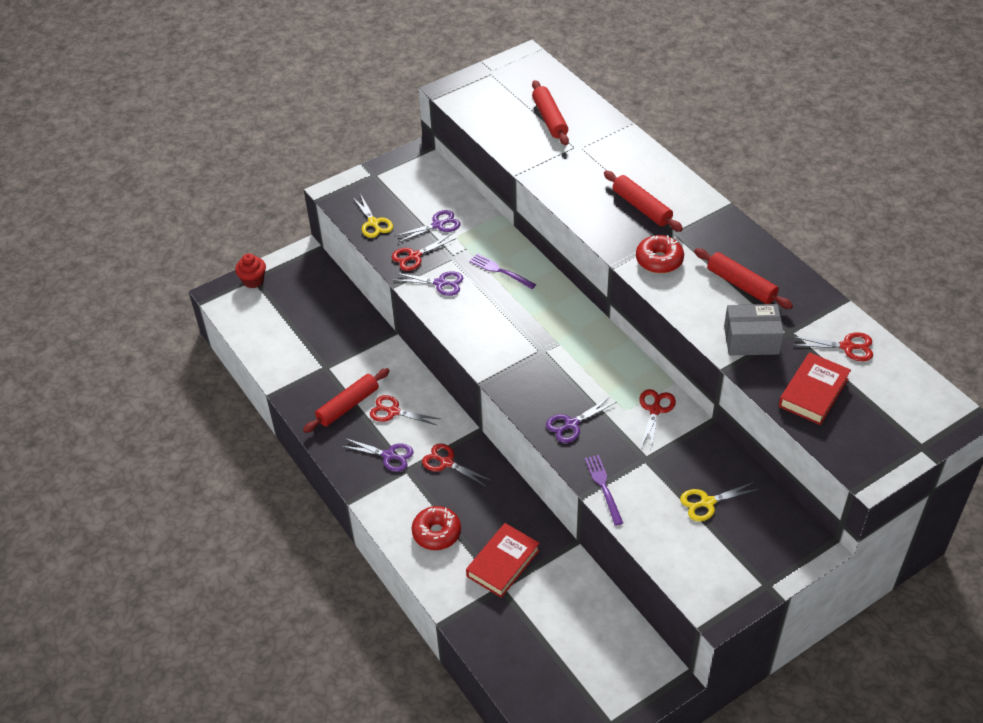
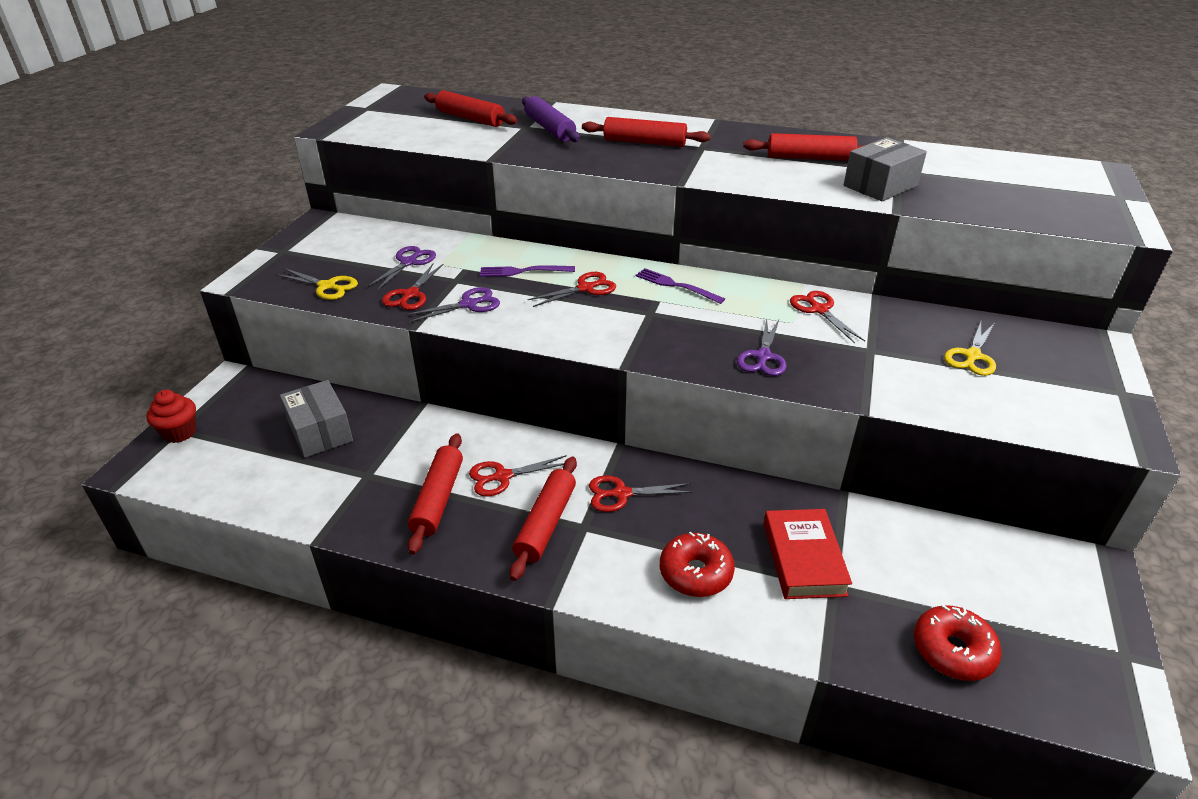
camera: 40 degrees left, 10 degrees down
(323, 322) = (320, 432): none -> grey box
(389, 456) = (546, 524): purple scissors -> red rolling pin
(592, 158) = (550, 129): none -> purple rolling pin
(603, 486) = (869, 392): purple fork -> purple fork (675, 285)
(659, 260) = (716, 167): red donut -> red donut (952, 651)
(813, 392) = (987, 197): red book -> none
(847, 347) = (954, 163): red scissors -> red scissors (585, 288)

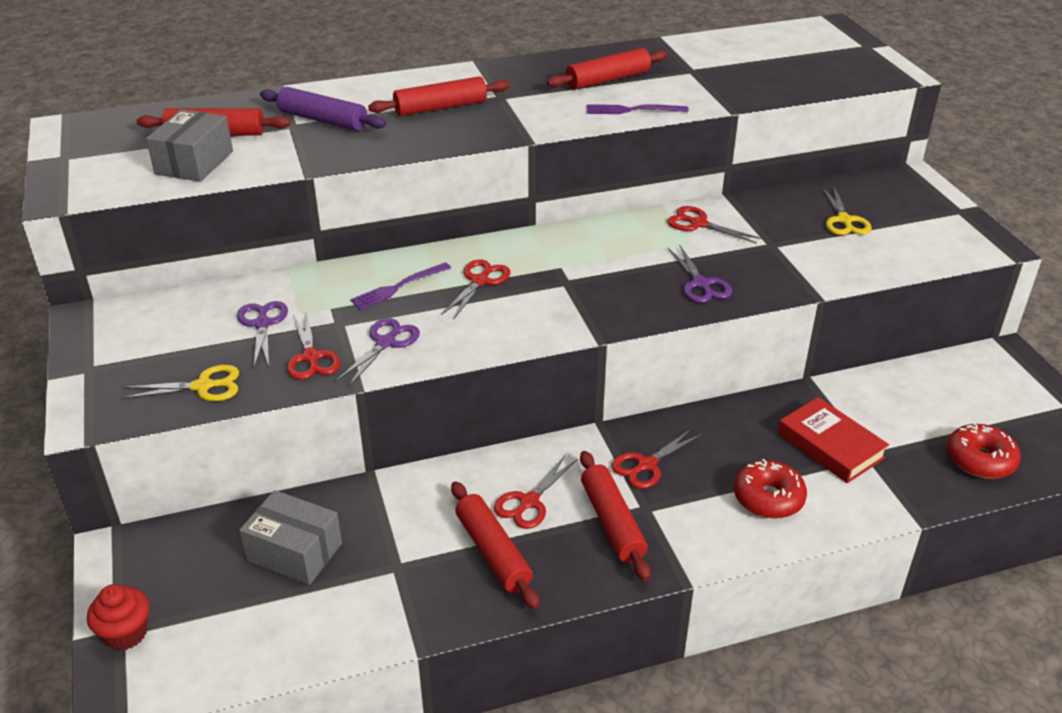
camera: 35 degrees left, 0 degrees up
(675, 285) = (557, 247): purple fork -> purple fork (631, 110)
(880, 186) = (694, 90): grey box -> grey box (194, 162)

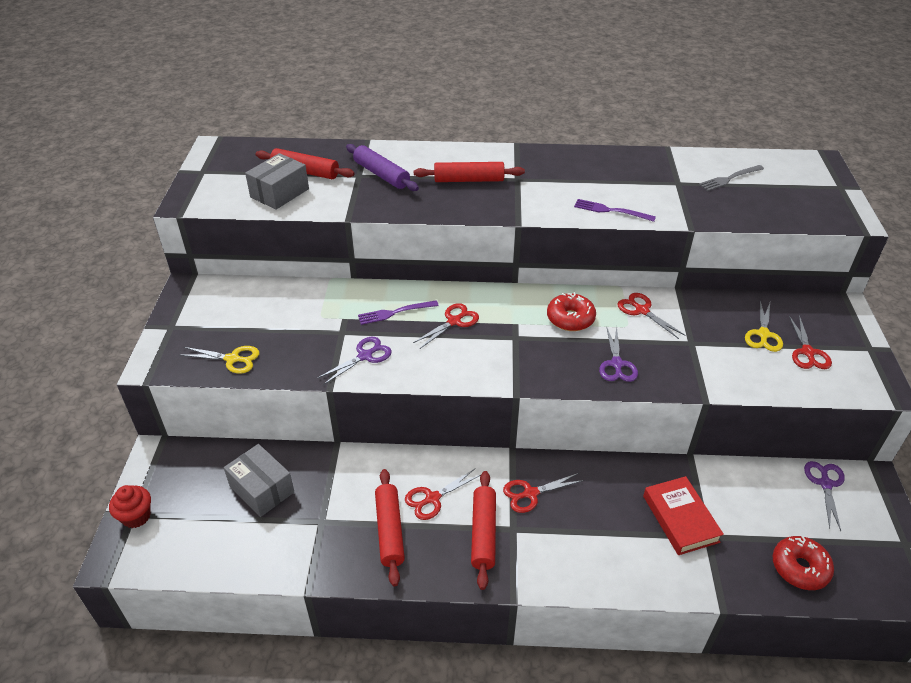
camera: 20 degrees right, 5 degrees up
(262, 324) = (292, 320): purple scissors -> purple scissors (825, 484)
(311, 357) = (310, 355): red scissors -> red scissors (807, 352)
(607, 79) = (606, 179): red rolling pin -> none
(745, 57) = (729, 179): none -> grey fork
(768, 498) = (609, 549): red donut -> red donut (570, 319)

